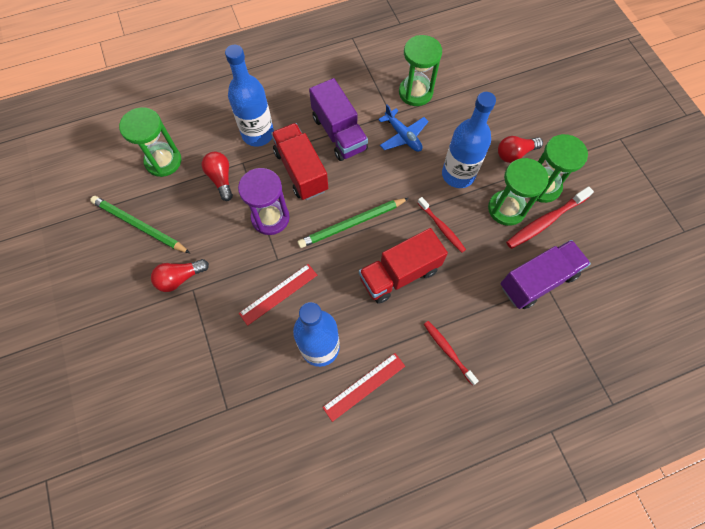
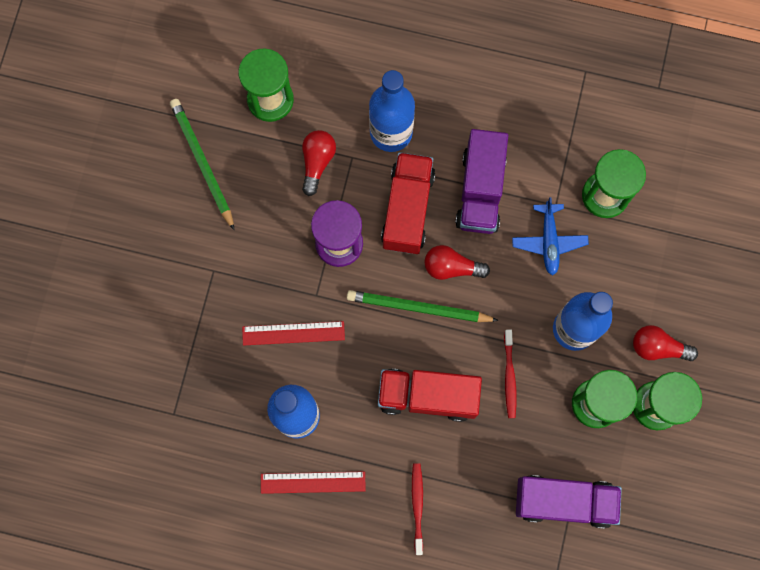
camera: 35 degrees right, 10 degrees up
(180, 278) = (208, 250): red light bulb -> red light bulb (451, 267)
(545, 221) = (626, 446): red toothbrush -> none

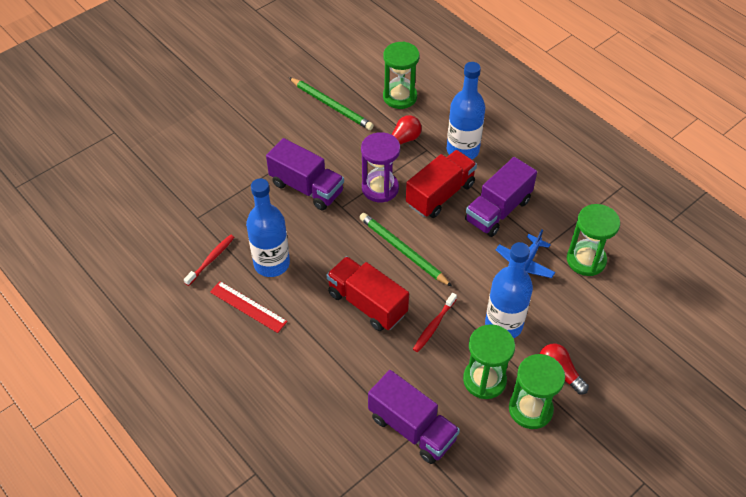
camera: 35 degrees right, 25 degrees down
(202, 163) = (331, 105): green pencil -> green pencil turned 120 degrees clockwise
(260, 296) = (306, 188): none -> purple truck
(293, 333) = (309, 218): red ruler -> none
(417, 506) = (305, 364): red toothbrush -> red toothbrush (211, 259)
(451, 267) = (444, 241): red light bulb -> none

